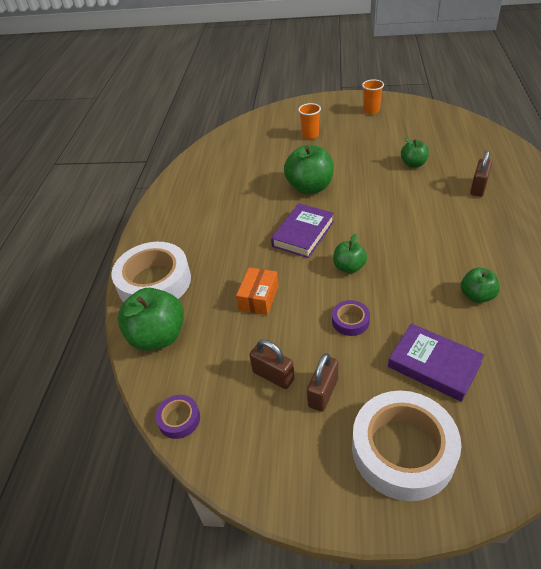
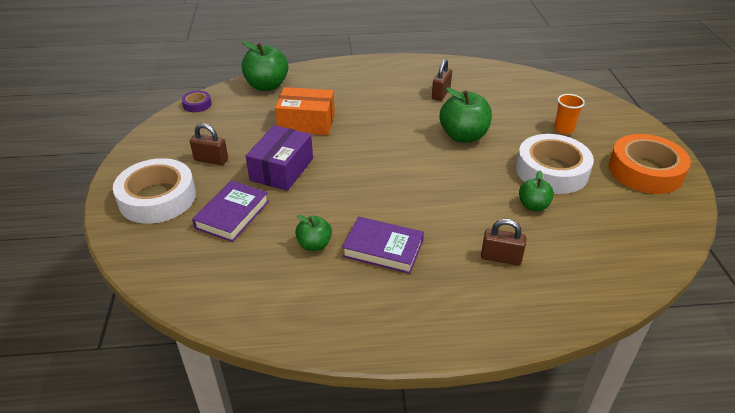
camera: 75 degrees right, 5 degrees down
(154, 282) = (321, 75): white tape -> white tape (551, 171)
(259, 298) = (306, 123): orange box -> orange box, size x1.56
(273, 375) = (228, 137): brown padlock -> brown padlock (441, 94)
(303, 234) = (390, 137): purple book -> purple book (383, 249)
(349, 267) = (347, 166): green apple -> none
(350, 321) = (281, 169): purple tape -> purple box
(371, 110) = (645, 171): orange cup -> orange tape

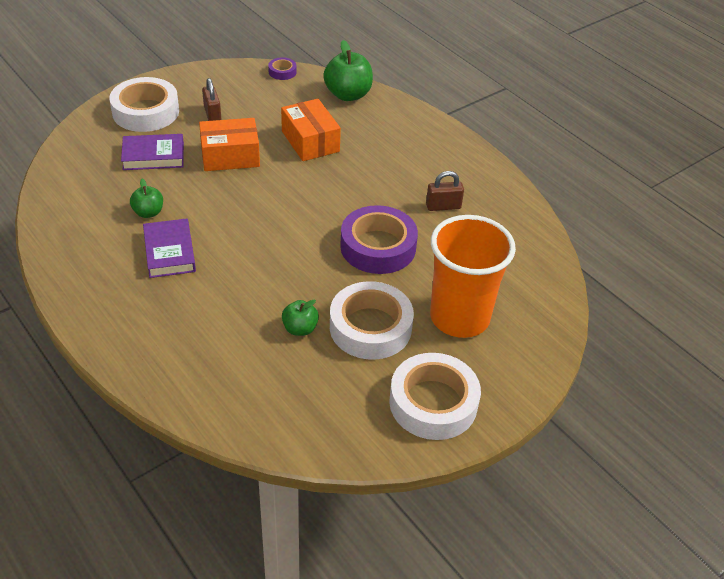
camera: 55 degrees right, 5 degrees up
(281, 169) = (230, 156): purple box -> orange box
(463, 136) = (378, 247): green apple -> purple tape
(501, 258) = (207, 327): brown padlock -> none
(563, 129) = (459, 317): orange cup -> orange cup, size x2.47
(645, 171) = (433, 403): orange tape -> white tape

